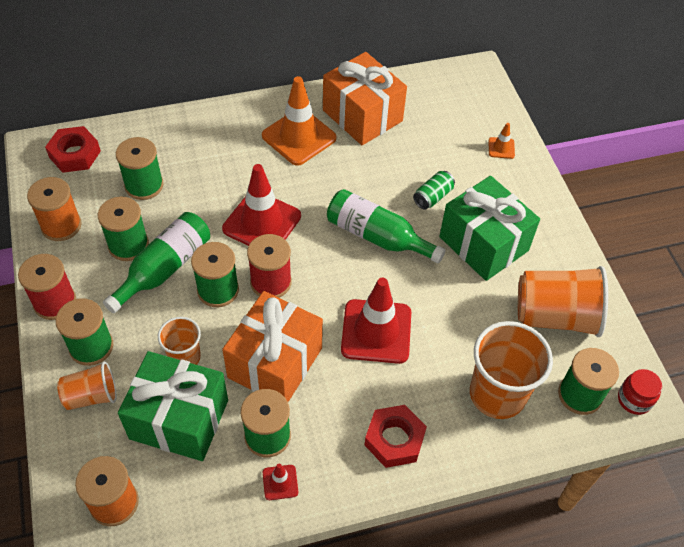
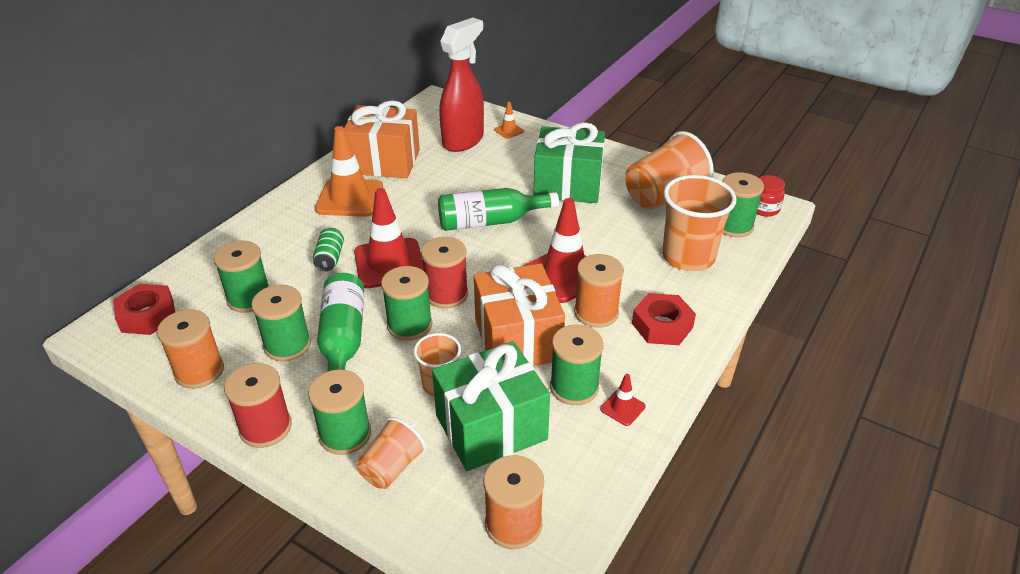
camera: 40 degrees left, 15 degrees down
(358, 386) = (596, 312): none -> orange spool
(433, 196) = (499, 179): green can -> green can (330, 258)
(449, 134) = (463, 141): none -> red spray bottle

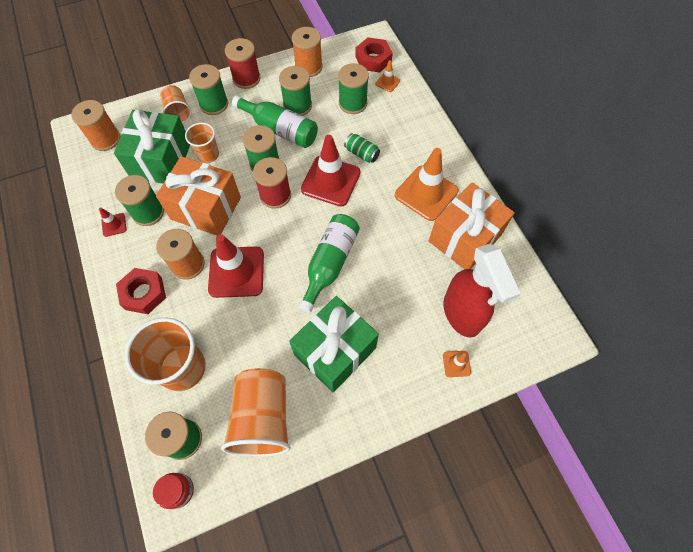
camera: 125 degrees right, 25 degrees up
(189, 285) = (387, 82): none -> orange traffic cone

